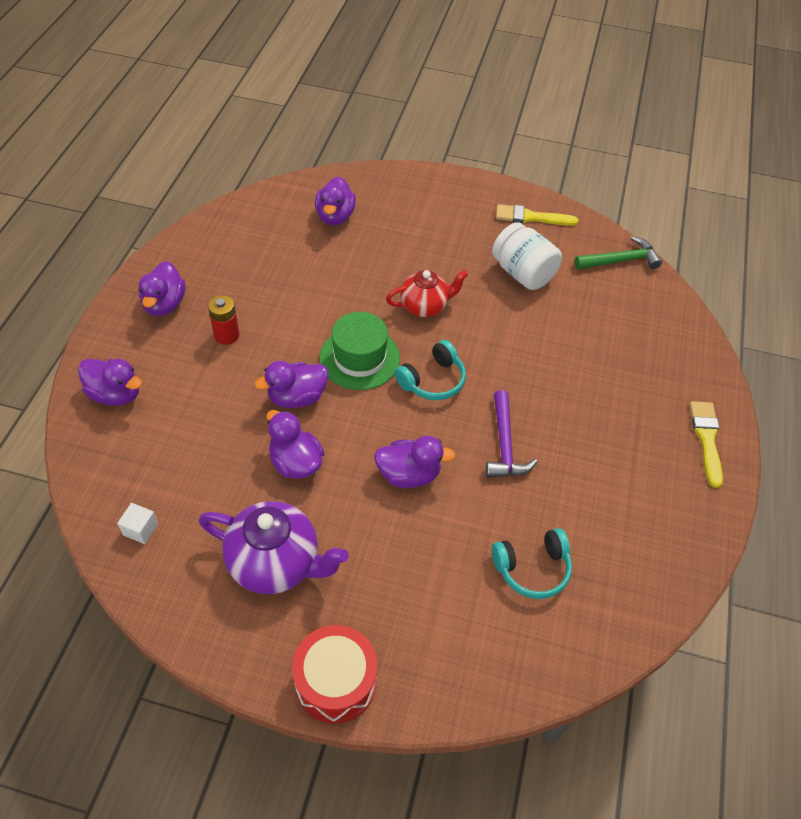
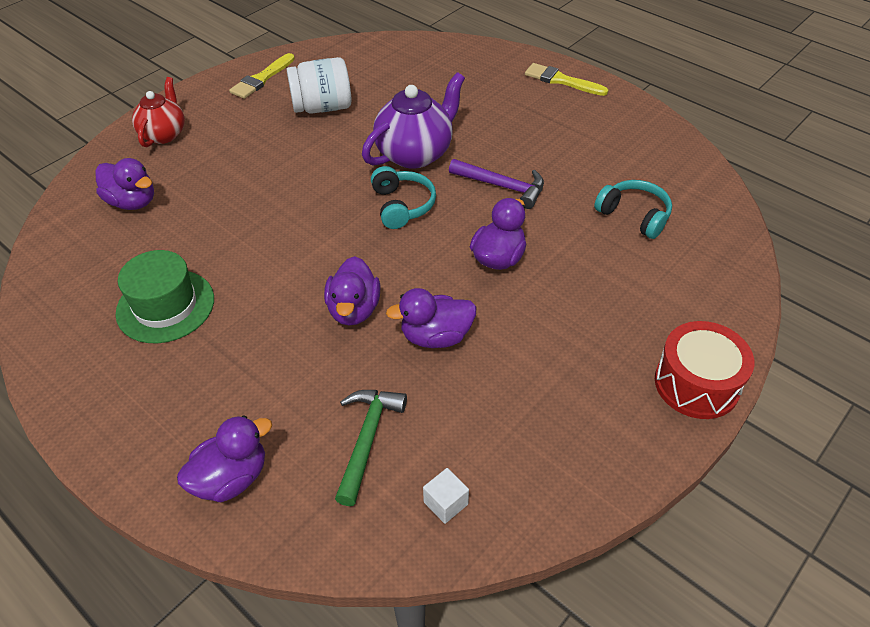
camera: 60 degrees left, 5 degrees down
(164, 304) = (127, 389): purple duck -> none
(227, 335) = (224, 343): red battery -> none
(276, 563) = (548, 390): purple teapot -> purple teapot (415, 153)
(359, 358) = (338, 246): green hat -> green hat (165, 306)
(425, 306) = (310, 180): red teapot -> red teapot (164, 134)
(532, 568) = (634, 215): turquoise headphones -> turquoise headphones turned 60 degrees counterclockwise
(620, 260) = (355, 52): green hammer -> green hammer (367, 439)

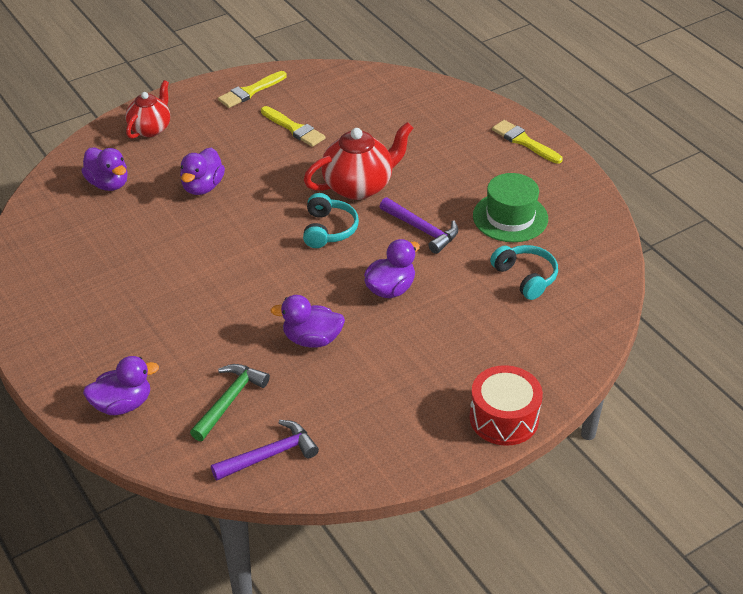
camera: 15 degrees right, 5 degrees down
(165, 306) = (111, 273): green hat -> green hat (510, 217)
(322, 107) = (294, 128): white jar -> yellow brush
(354, 310) = (255, 305): purple duck -> purple duck (202, 187)
(415, 153) = (359, 186): purple teapot -> red teapot
(445, 503) = (269, 455): white cube -> purple hammer

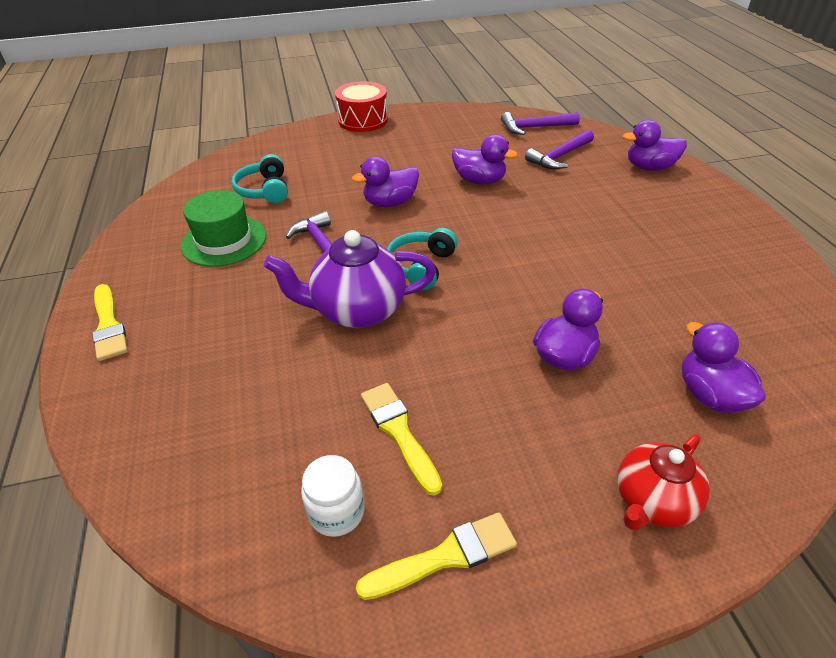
camera: 160 degrees left, 0 degrees up
(229, 401) = (559, 156): green hammer -> purple hammer
(309, 94) = (336, 512): none -> white jar
(359, 186) = (357, 311): red teapot -> purple teapot

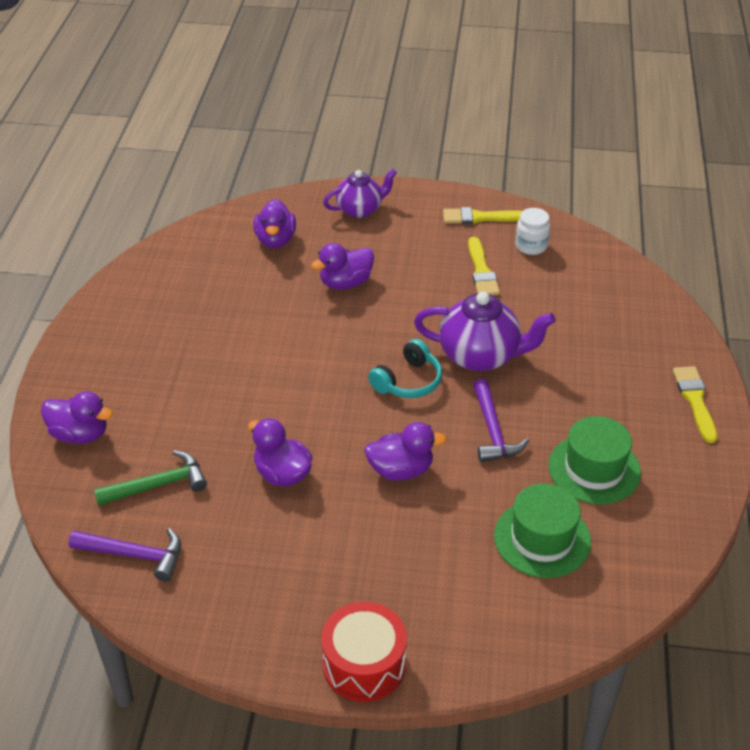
camera: 160 degrees left, 0 degrees up
(265, 190) = (542, 538): turquoise headphones -> green hat
(559, 156) = (158, 485): purple hammer -> green hammer
(652, 502) = (360, 209): red teapot -> purple teapot

